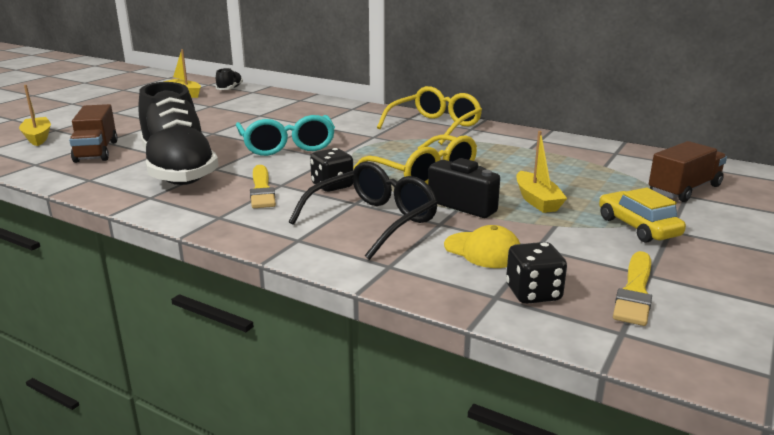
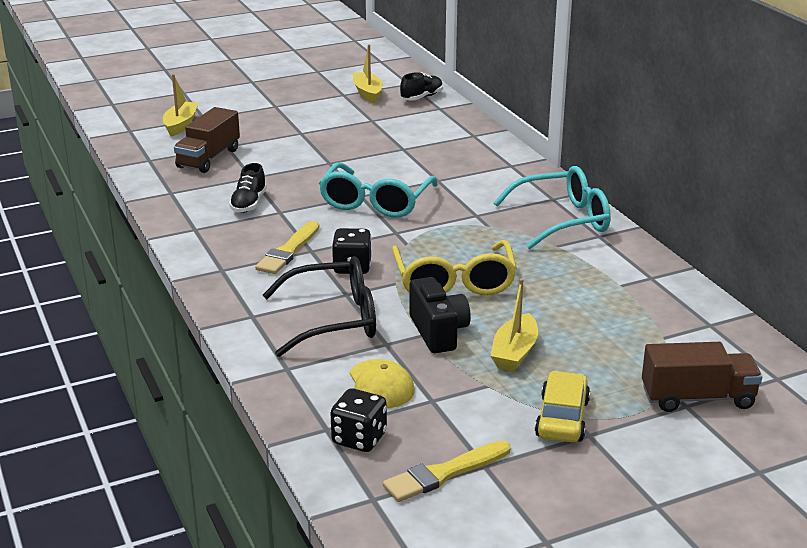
camera: 35 degrees right, 5 degrees up
(178, 170) = (249, 204): black shoe -> black shoe, size x0.41
(434, 126) = (562, 220): yellow glasses -> turquoise glasses

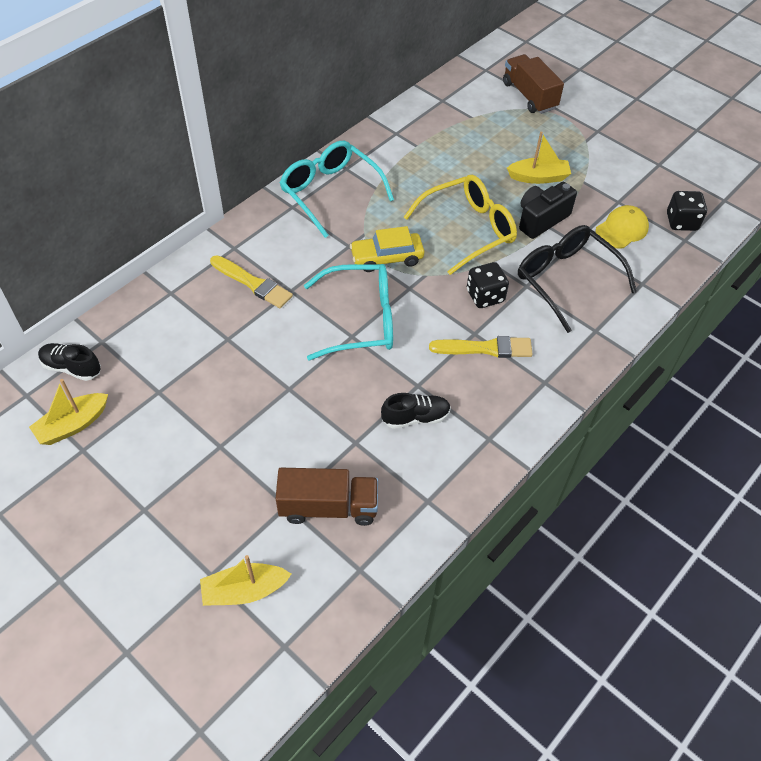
camera: 115 degrees left, 25 degrees up
(444, 473) = (680, 178): yellow brush -> yellow brush (253, 283)
(562, 418) = (591, 143): yellow car -> yellow car (387, 258)

